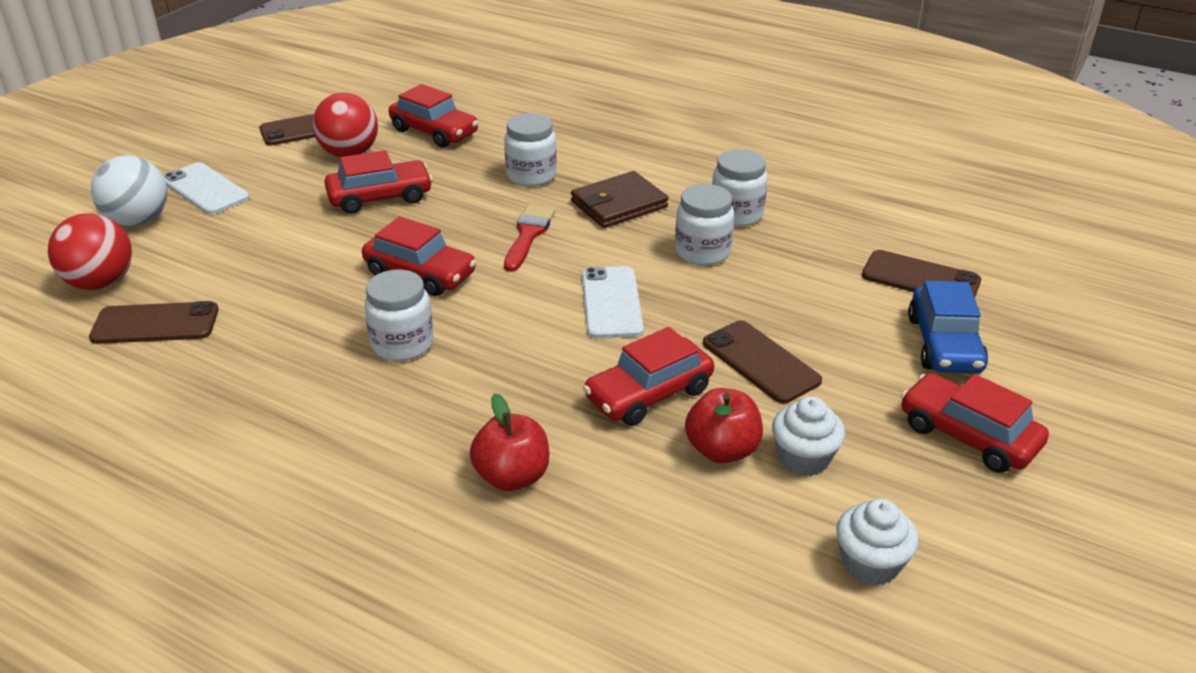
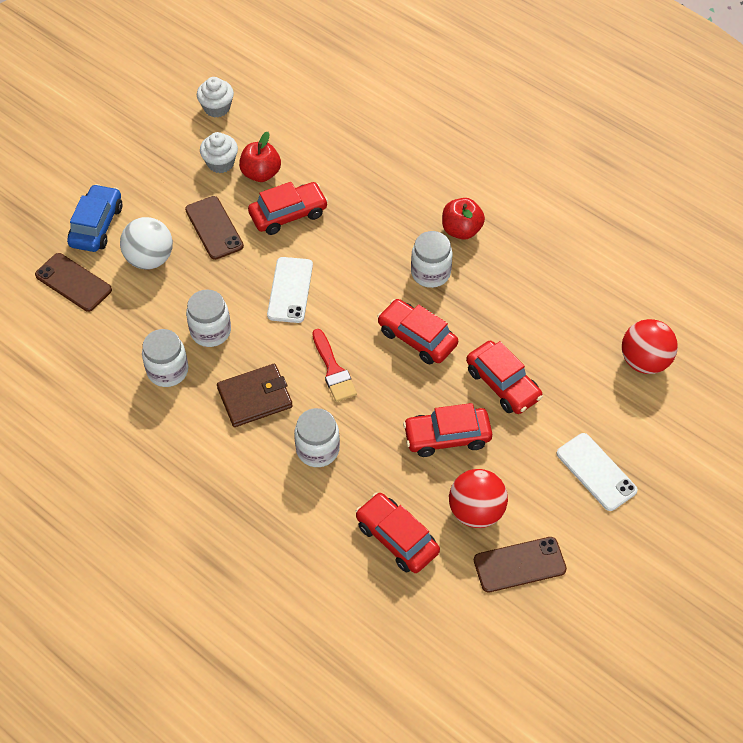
camera: 170 degrees left, 20 degrees up
(138, 221) = (640, 434): white ball -> white ball (150, 259)
(155, 324) = (593, 314): brown phone -> none
(512, 476) = (374, 173): red apple -> red apple (461, 230)
(528, 235) = (333, 370): red brush -> red brush turned 45 degrees counterclockwise
(968, 436) = (126, 164): red car -> red car (503, 384)

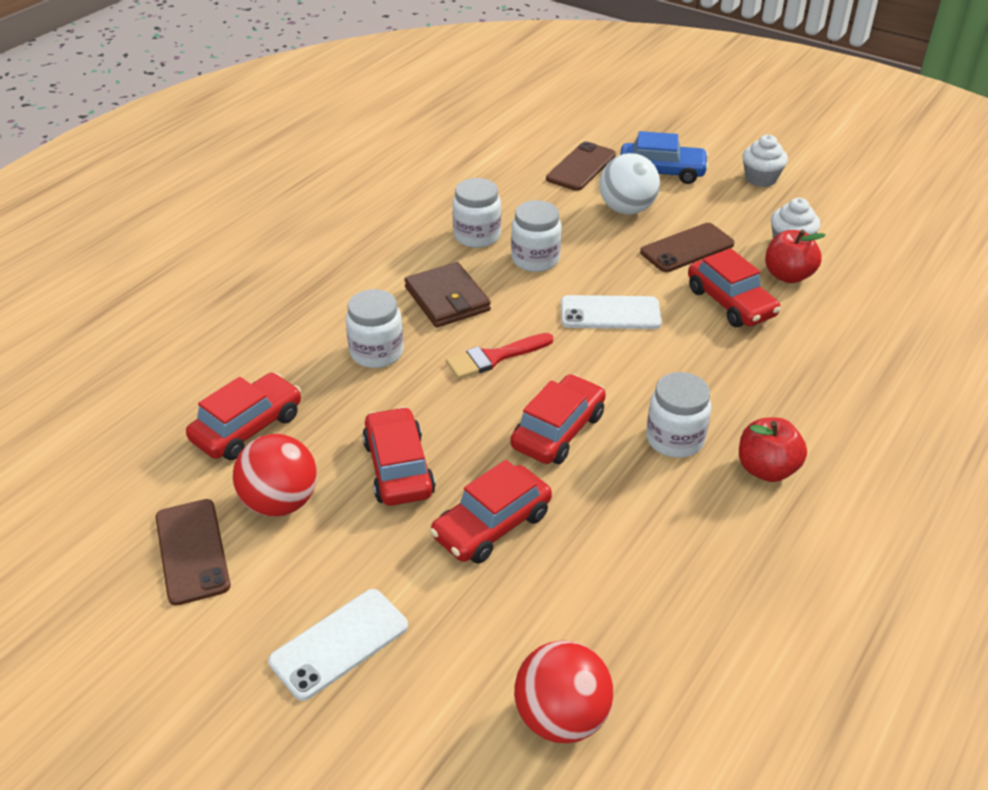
camera: 85 degrees right, 15 degrees down
(217, 108) = (878, 233): white cupcake -> white cupcake (761, 178)

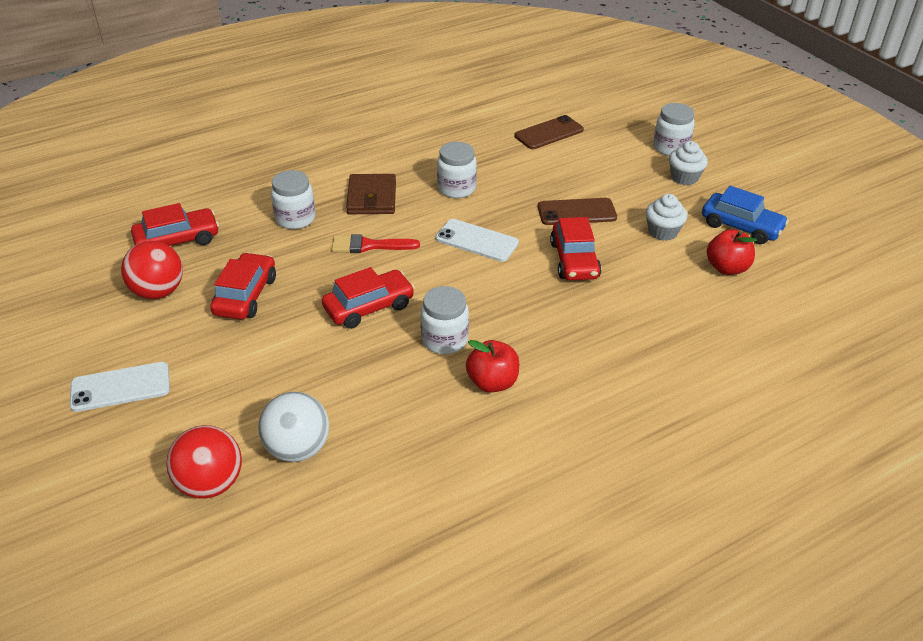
camera: 25 degrees right, 0 degrees up
(192, 551) = (86, 302): brown phone -> none
(477, 236) = (429, 161): white jar -> white jar (670, 148)
(492, 525) = (272, 351): red car -> none
(627, 209) = (556, 172): white ball -> white ball (298, 448)
(661, 172) = (608, 152): blue car -> blue car (741, 226)
(788, 275) = (638, 254): red apple -> red apple (727, 268)

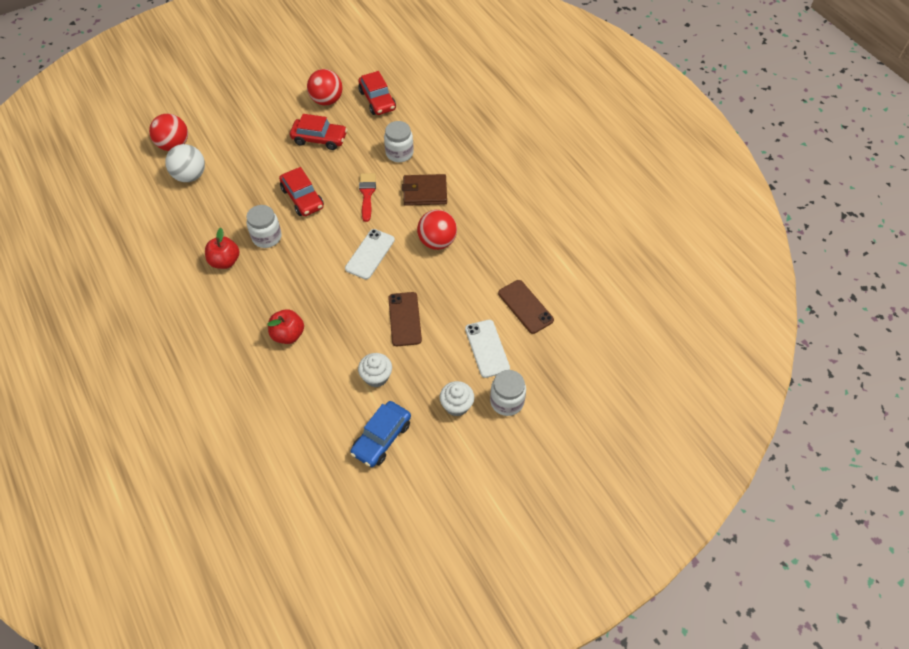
camera: 90 degrees right, 15 degrees up
(120, 387) = (248, 100): white phone -> white phone (487, 348)
(456, 188) = (437, 241): white jar -> red ball
(574, 260) = (343, 313): red car -> none
(727, 268) = (326, 416): red apple -> red apple (288, 335)

